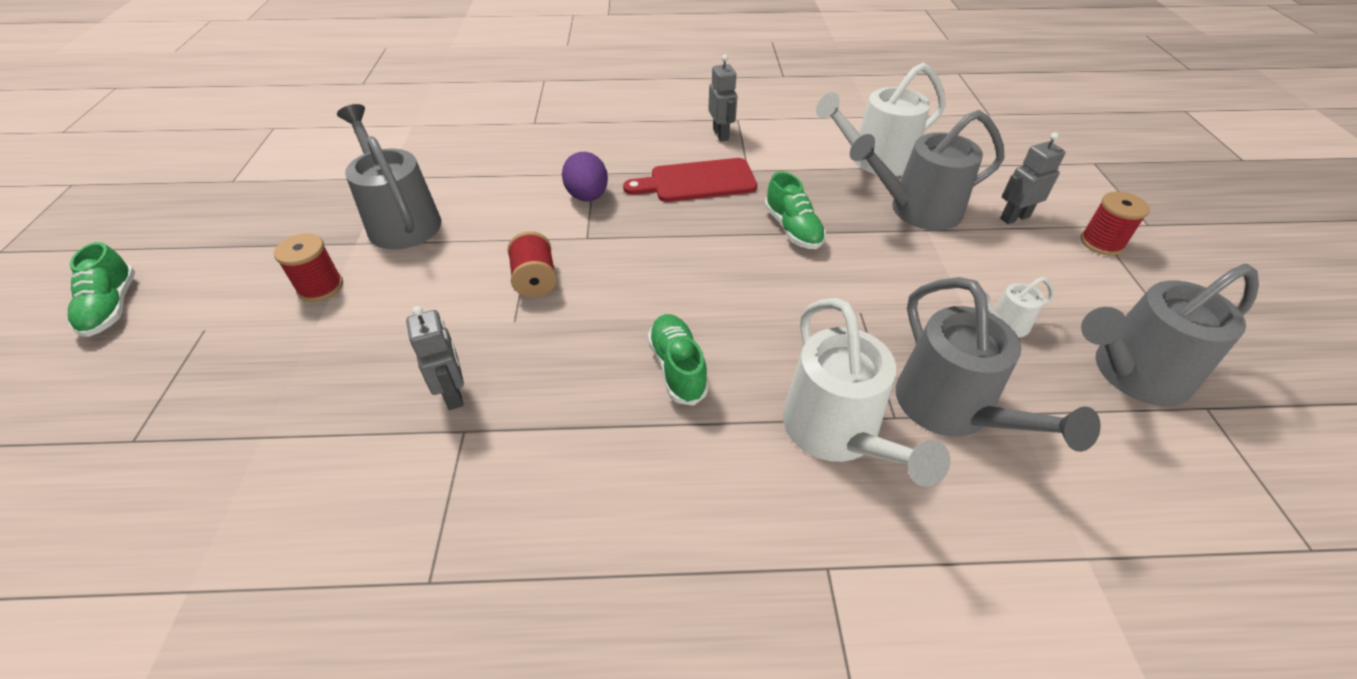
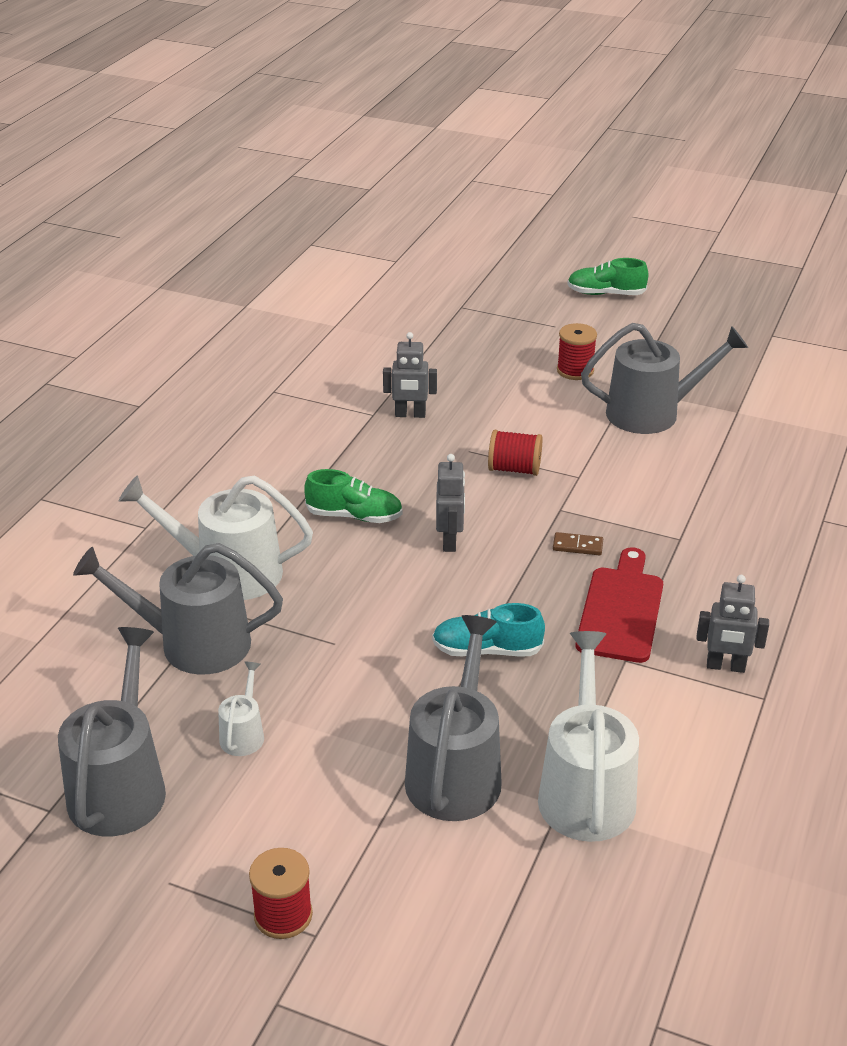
camera: 115 degrees right, 10 degrees down
(587, 196) = (633, 525): purple egg -> none
(633, 217) = (577, 546): none -> brown domino
(793, 229) = (487, 650): green shoe -> turquoise shoe
(1014, 217) = (383, 860): grey robot -> grey robot (450, 541)

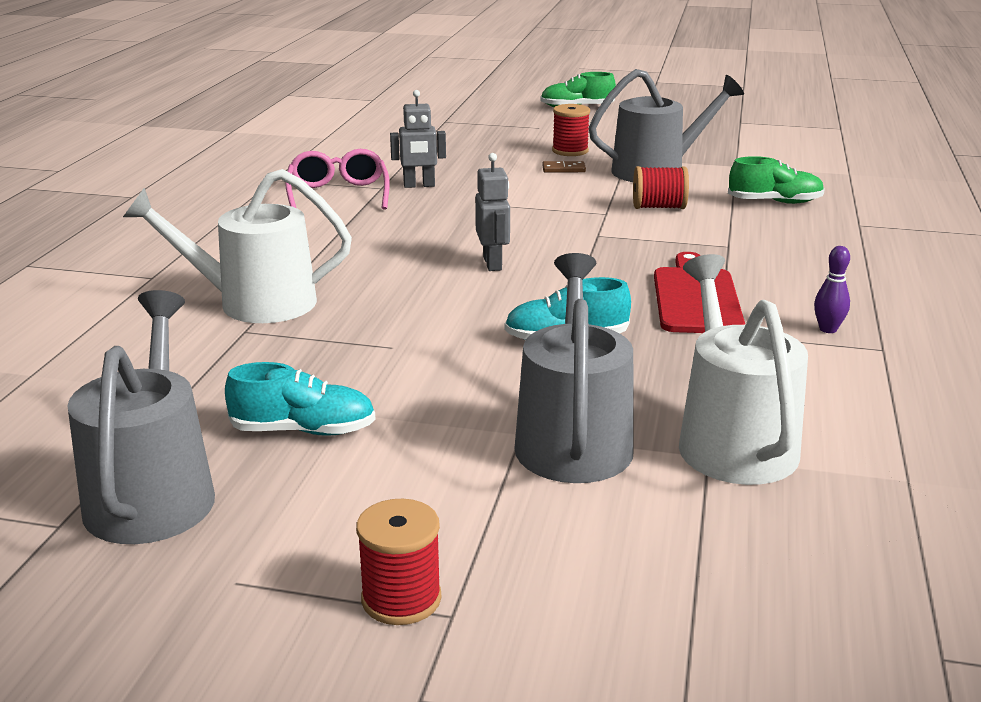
camera: 10 degrees left, 10 degrees down
(193, 643) = (225, 360): grey watering can -> none
(243, 734) = (303, 430): white watering can -> turquoise shoe
(330, 421) = (338, 194): none -> pink glasses
(354, 516) = (384, 254): green shoe -> green shoe (774, 202)
(514, 469) = (539, 212): red spool -> red spool (658, 207)
(577, 546) = (628, 257): brown domino -> brown domino (563, 169)
(725, 666) = (828, 329): grey robot -> purple bowling pin

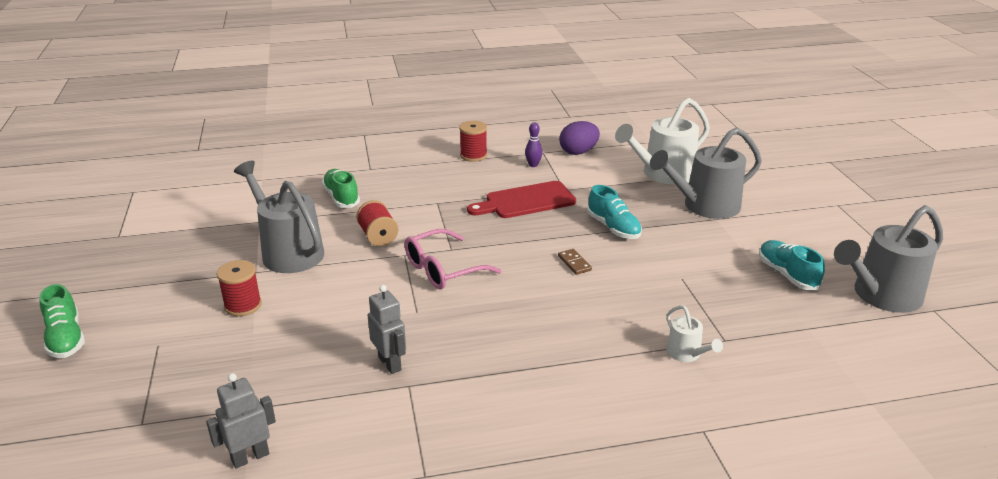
camera: 115 degrees left, 5 degrees up
(255, 303) = (686, 354): white watering can -> white watering can, size x0.48
(338, 194) = (443, 406): pink glasses -> pink glasses (442, 269)
(401, 599) = (845, 215): red spool -> red spool (473, 155)
(493, 264) = (535, 276): grey robot -> grey robot (250, 457)
(563, 169) = (303, 296): brown domino -> brown domino (574, 263)
(873, 381) = (578, 152): none -> purple egg

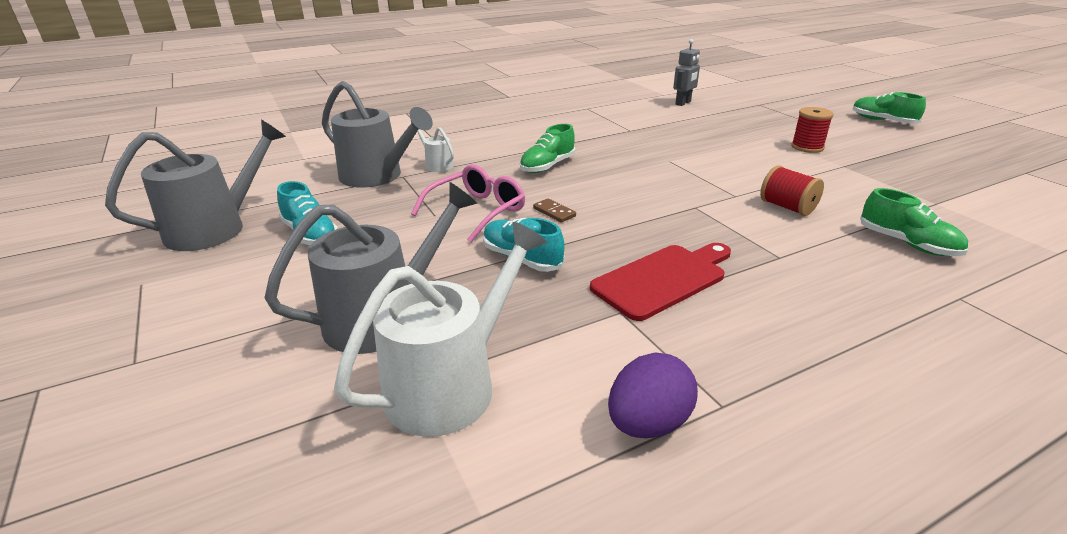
camera: 165 degrees right, 0 degrees up
(288, 252) = (847, 182): grey watering can -> grey watering can (377, 176)
(390, 363) = (654, 136): grey robot -> none
(442, 269) = (682, 189): pink glasses -> pink glasses (477, 211)
(473, 155) = (844, 365): red spool -> none
(533, 165) = (711, 360): purple bowling pin -> none
(556, 327) = (547, 166): none -> green shoe

